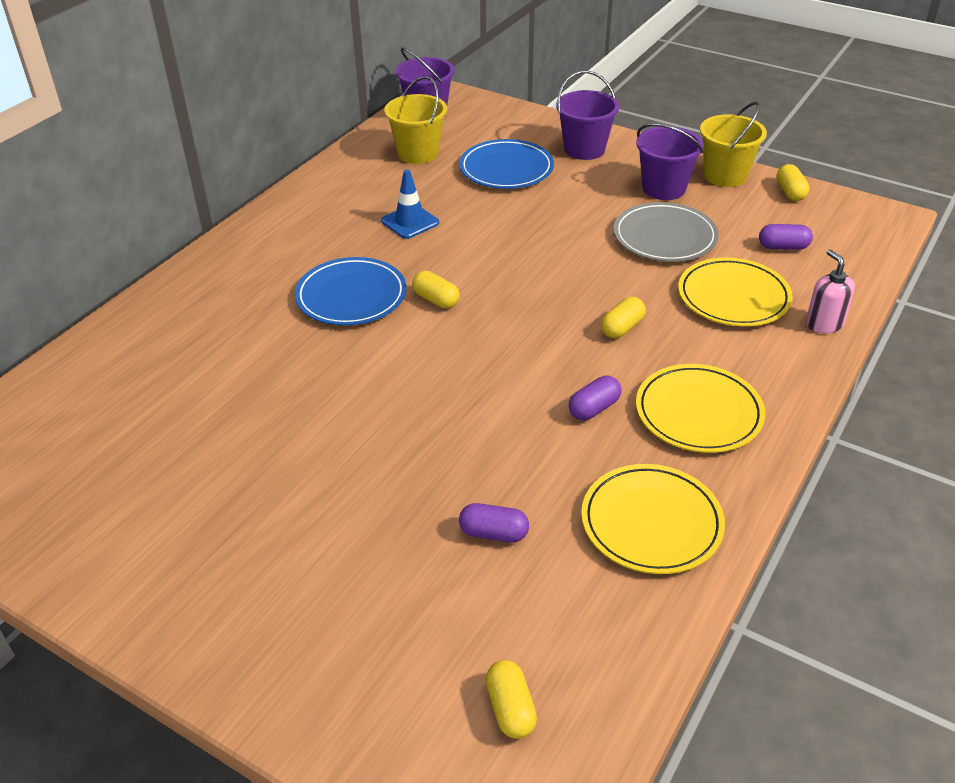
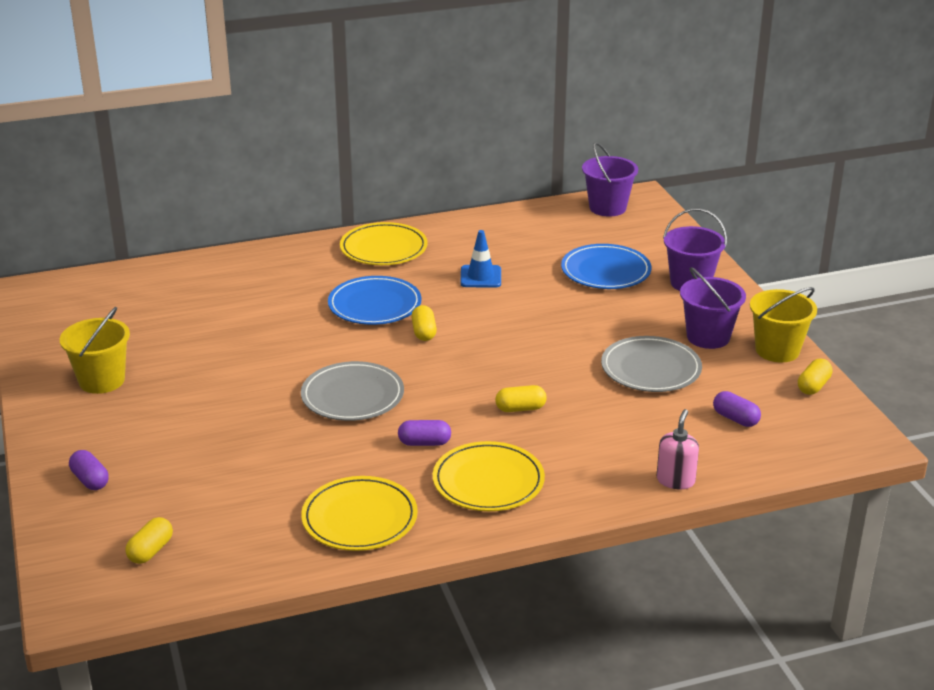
camera: 40 degrees right, 10 degrees down
(418, 153) = (557, 233): yellow bucket -> yellow bucket (102, 381)
(463, 399) = (352, 396): none -> grey plate
(493, 533) = (263, 471): purple capsule -> purple capsule (90, 480)
(733, 297) = (635, 430): yellow plate -> yellow plate (383, 248)

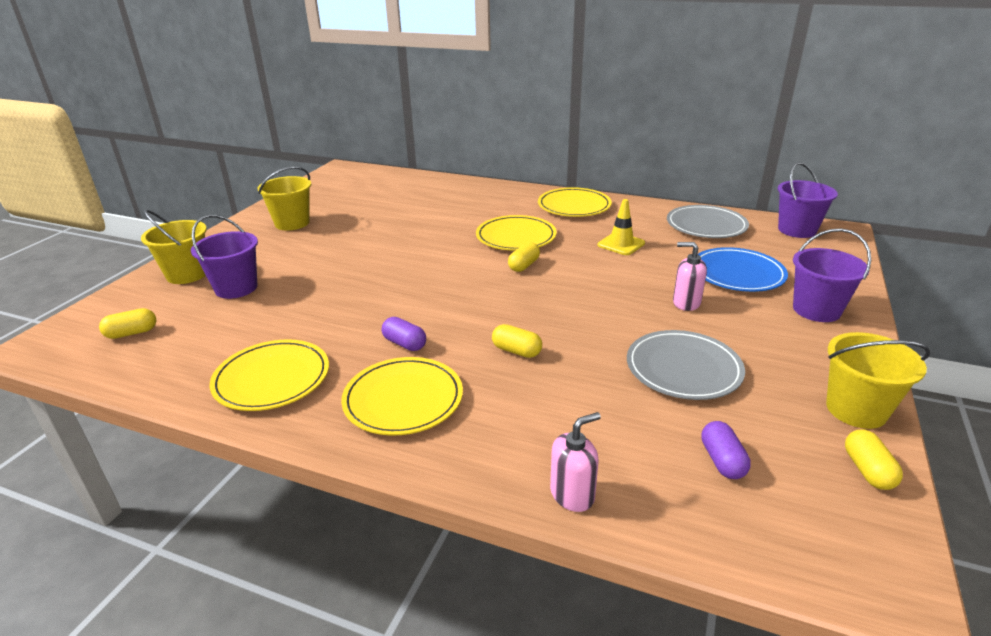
camera: 40 degrees right, 0 degrees up
(90, 480) = (187, 274): purple capsule -> yellow bucket
(352, 396) = (410, 288): grey plate -> grey plate (706, 225)
(374, 305) = (516, 237): blue plate -> yellow plate
(480, 277) = (621, 244): blue traffic cone -> yellow traffic cone
(596, 314) = (686, 303): none -> pink soap dispenser
(708, 337) = (782, 364): purple bucket -> purple bucket (236, 288)
(813, 386) = (868, 470): yellow capsule -> yellow capsule turned 75 degrees counterclockwise

